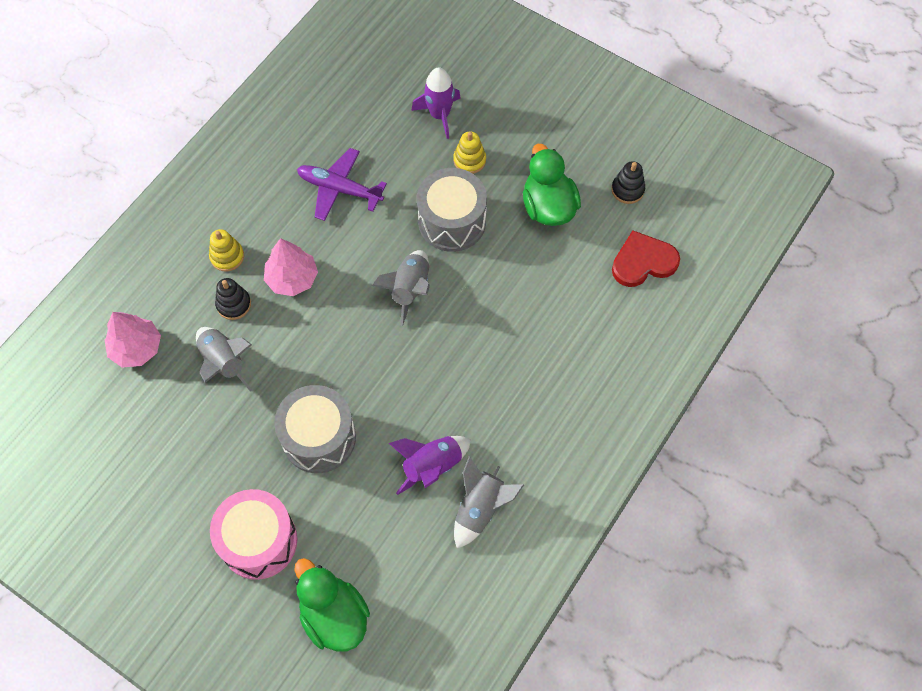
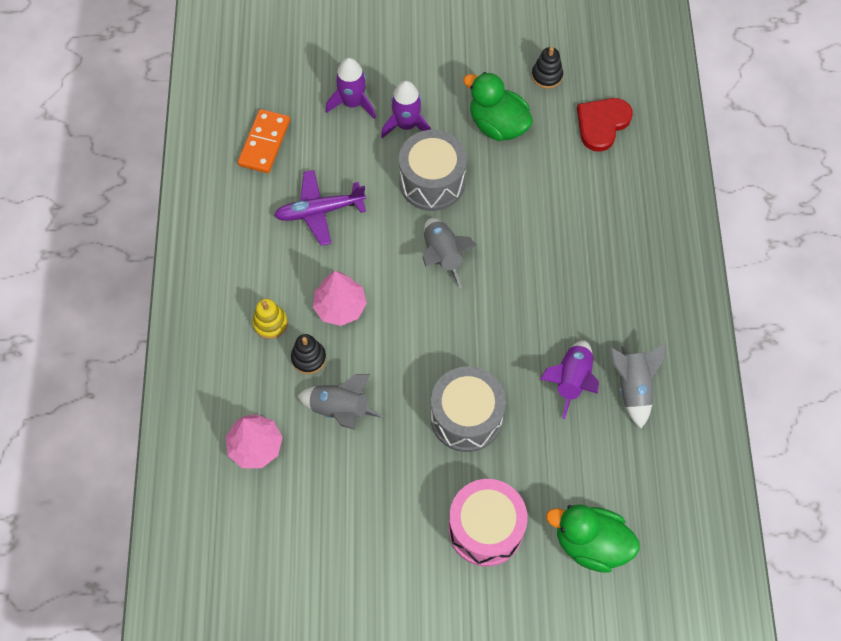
camera: 35 degrees left, 0 degrees up
(341, 106) = (264, 143): none -> orange domino
(469, 160) = (406, 125): yellow stacking toy -> purple rocket

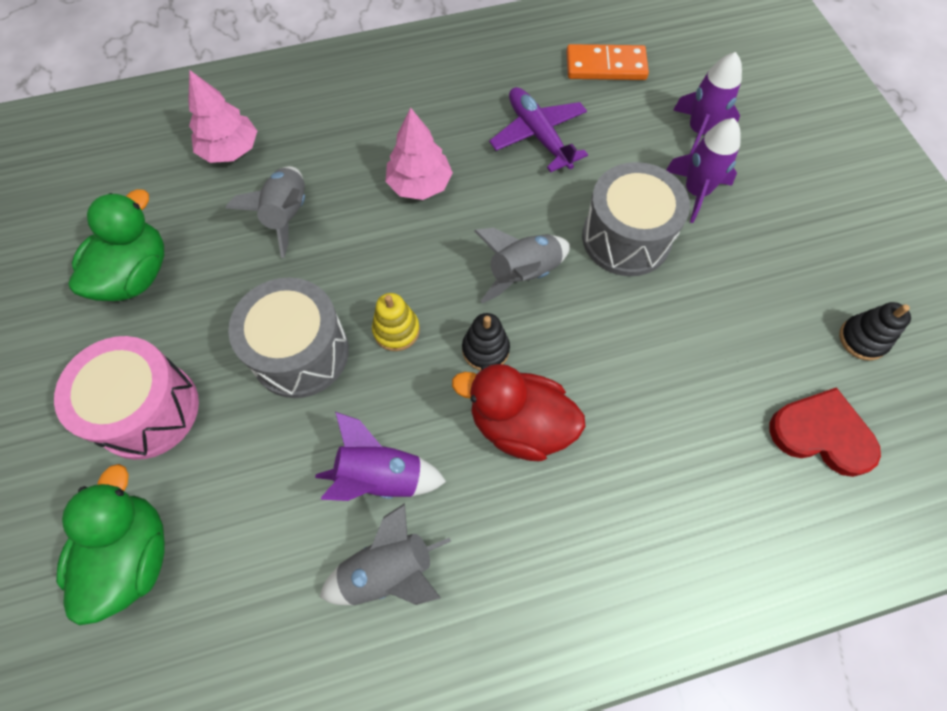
camera: 75 degrees right, 0 degrees up
(270, 323) = (381, 126): yellow stacking toy -> yellow stacking toy (396, 330)
(308, 358) = (346, 171): black stacking toy -> black stacking toy (485, 349)
(497, 125) = (748, 294): green duck -> green duck (136, 275)
(556, 289) = (520, 425): none -> red duck

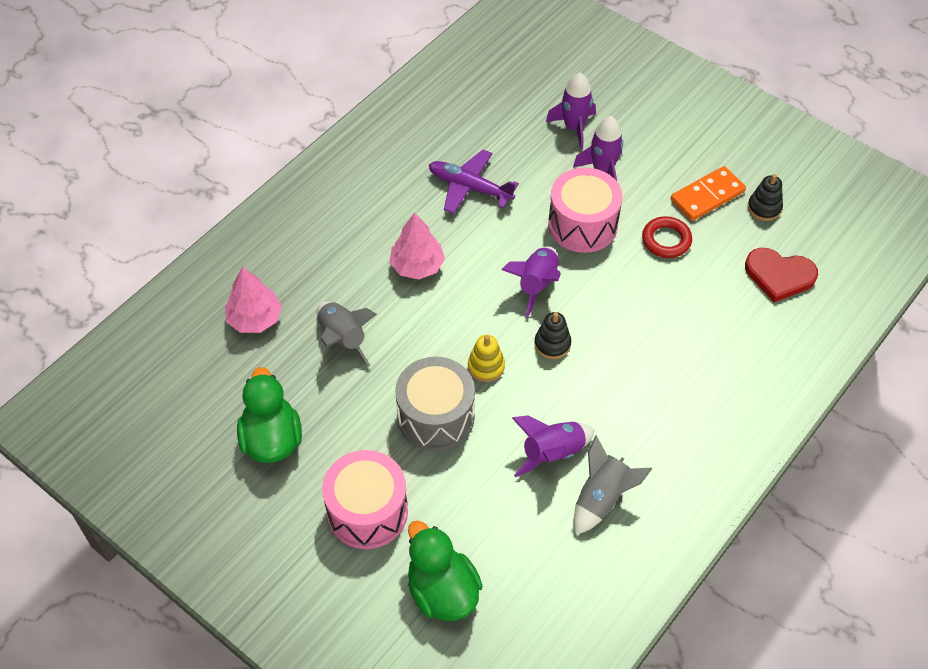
camera: 35 degrees left, 10 degrees down
(520, 425) = (609, 374): red duck -> none
(523, 274) = (537, 284): grey rocket -> purple rocket
(605, 66) = (475, 113): orange domino -> orange domino (707, 196)
(626, 238) = (582, 225): grey drum -> pink drum
(709, 309) = (666, 240): none -> red ring
(821, 434) = (779, 275): red heart -> red heart turned 150 degrees counterclockwise

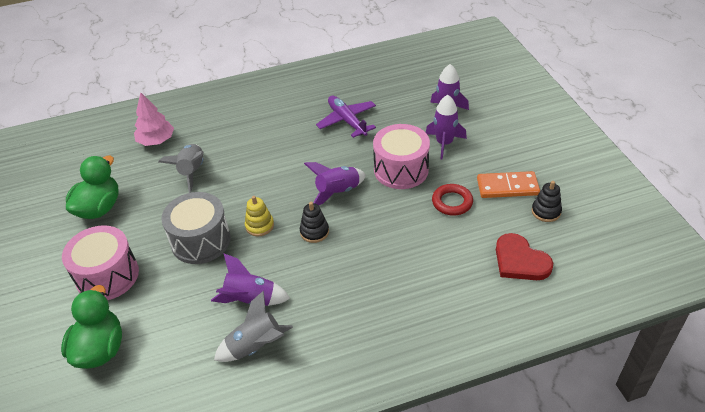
camera: 35 degrees right, 10 degrees down
(417, 266) = (273, 151): pink tree -> none

